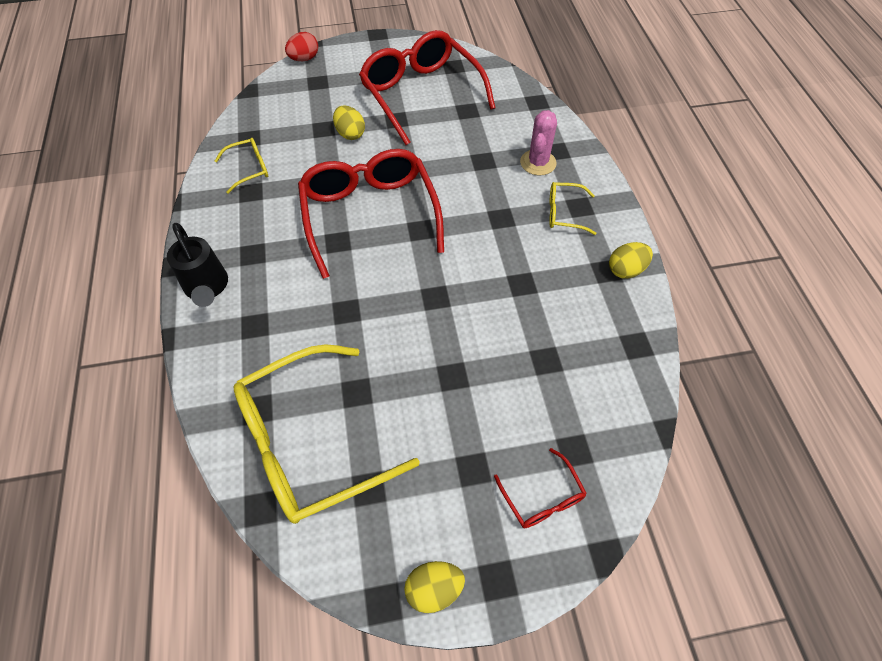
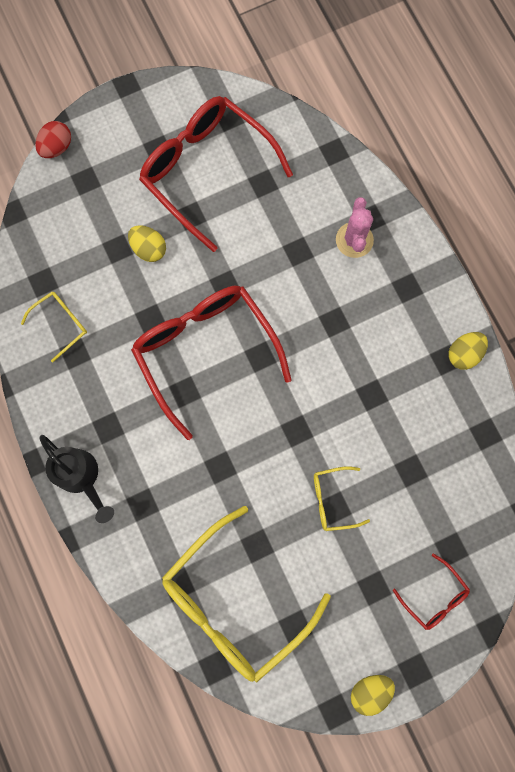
camera: 15 degrees left, 20 degrees up
(564, 213) = (394, 300): yellow glasses -> yellow glasses (333, 499)

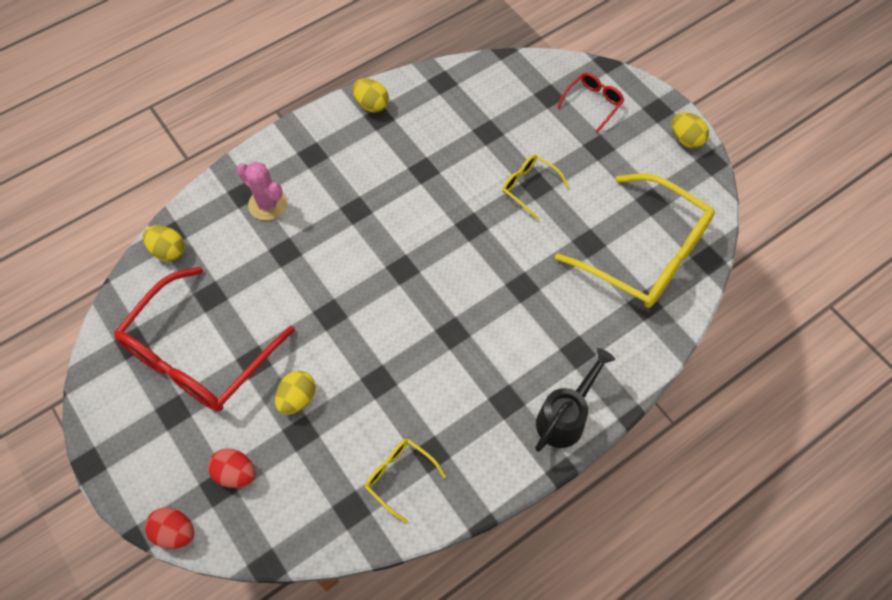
camera: 100 degrees left, 15 degrees down
(94, 195) = (236, 473): none -> red egg
(206, 353) = (407, 319): red glasses -> none
(317, 150) = (168, 251): none -> yellow egg
(333, 499) = (529, 187): yellow glasses -> yellow glasses turned 150 degrees clockwise
(354, 240) = (267, 204): pink cactus -> pink cactus turned 45 degrees clockwise

